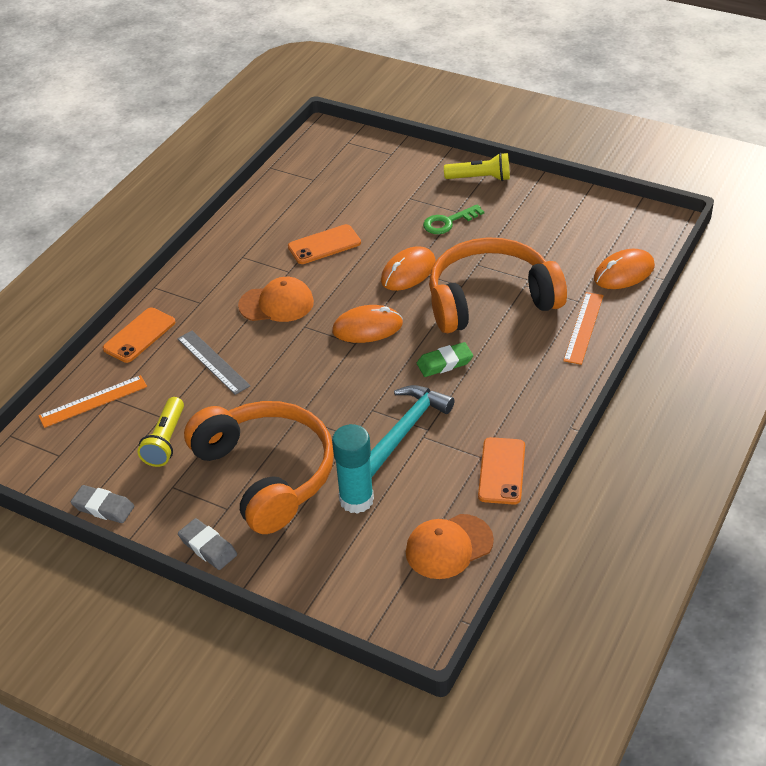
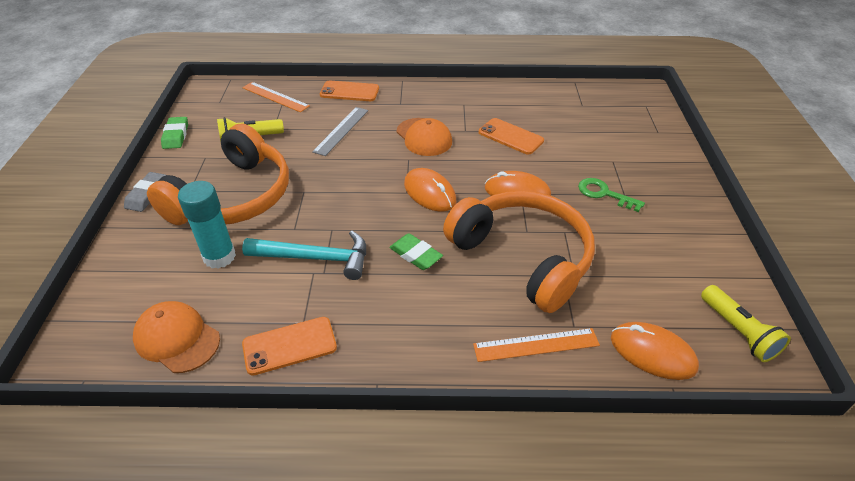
camera: 60 degrees right, 0 degrees up
(103, 507) = (176, 135): grey eraser -> green eraser
(480, 178) = (685, 193): yellow flashlight -> yellow flashlight (738, 332)

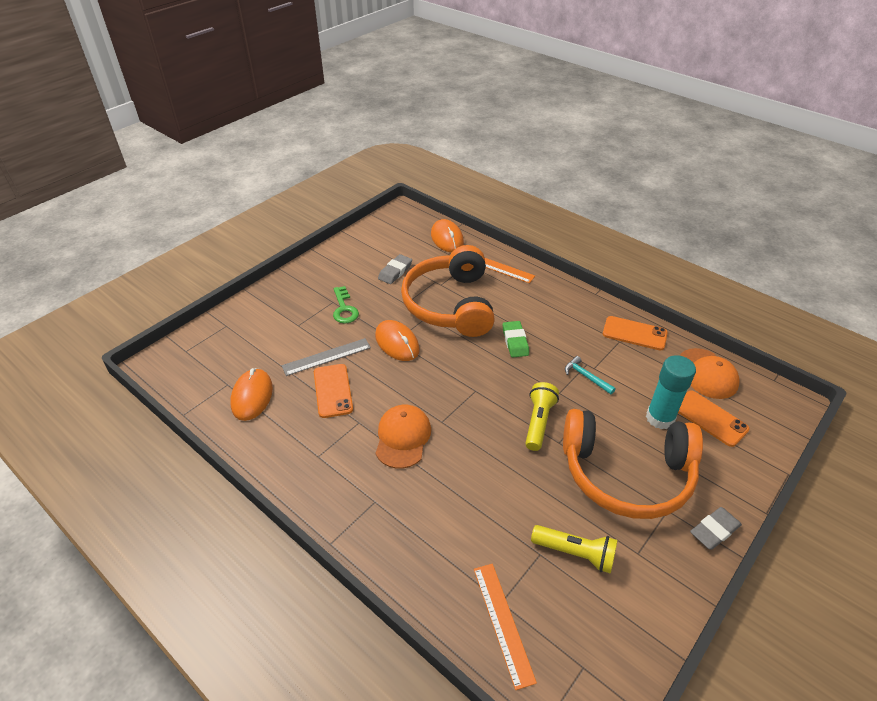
camera: 140 degrees left, 0 degrees up
(176, 135) = (664, 621): green eraser -> none
(233, 197) = (626, 474): orange headphones -> orange headphones turned 150 degrees counterclockwise
(315, 258) = (586, 376): turquoise hammer -> turquoise hammer, size x0.53
(341, 130) = (470, 499): grey ruler -> grey ruler (326, 356)
(349, 92) = (407, 565): orange phone -> orange phone (710, 418)
(429, 193) = (458, 379): orange mouse -> orange mouse (252, 396)
(628, 260) = (395, 272): none -> grey eraser
(738, 332) = (396, 225): yellow flashlight -> yellow flashlight (538, 422)

